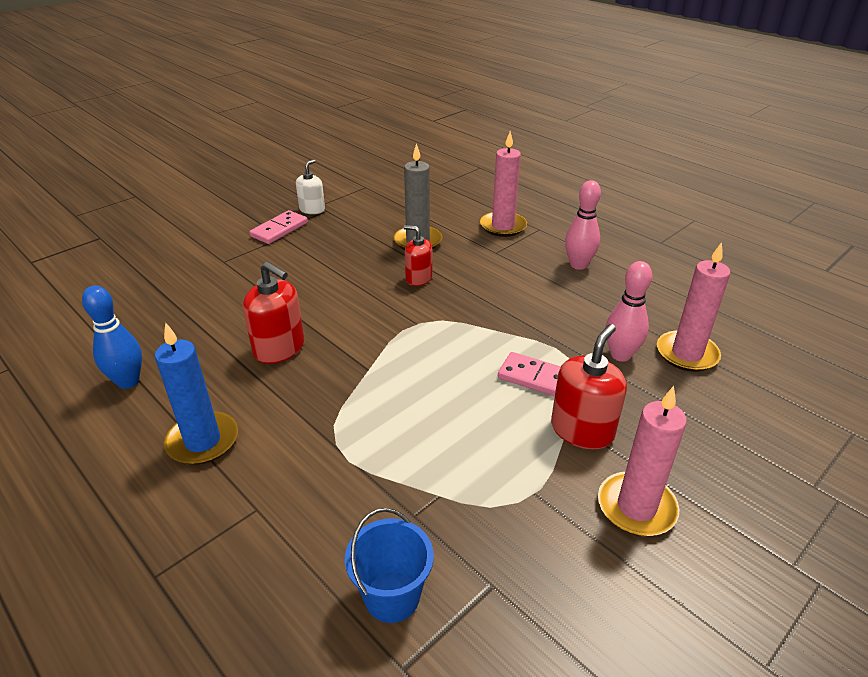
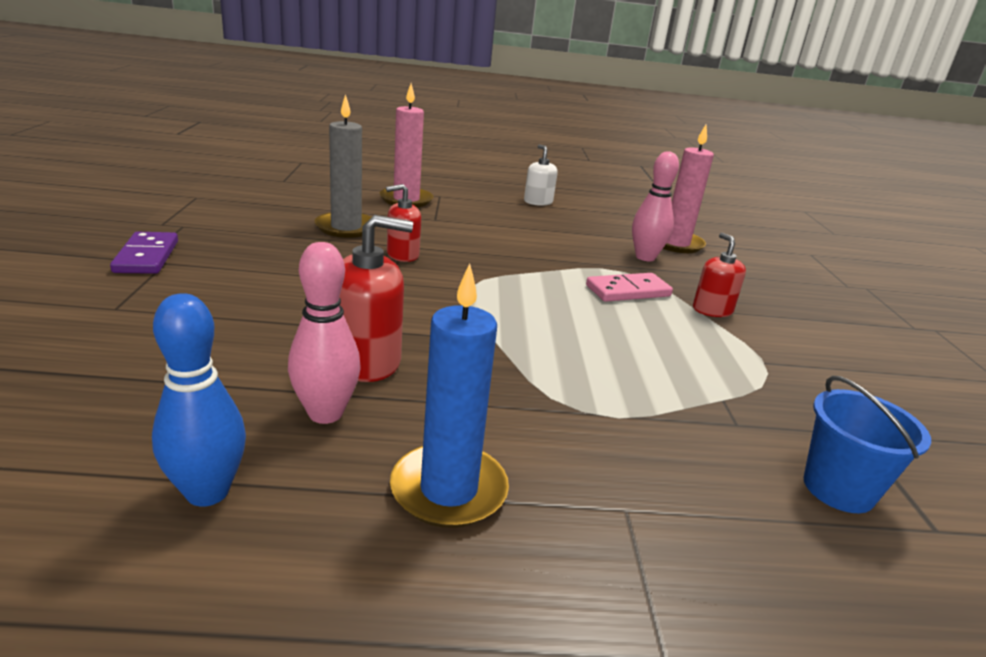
camera: 50 degrees left, 10 degrees down
(279, 230) = (147, 256): pink domino -> purple domino
(312, 209) = (160, 228): white soap dispenser -> white soap dispenser (538, 202)
(578, 265) = (514, 212): pink bowling pin -> pink bowling pin (325, 413)
(582, 430) = (712, 310): red soap dispenser -> red soap dispenser, size x0.65
(636, 507) = (818, 338): pink candle -> none

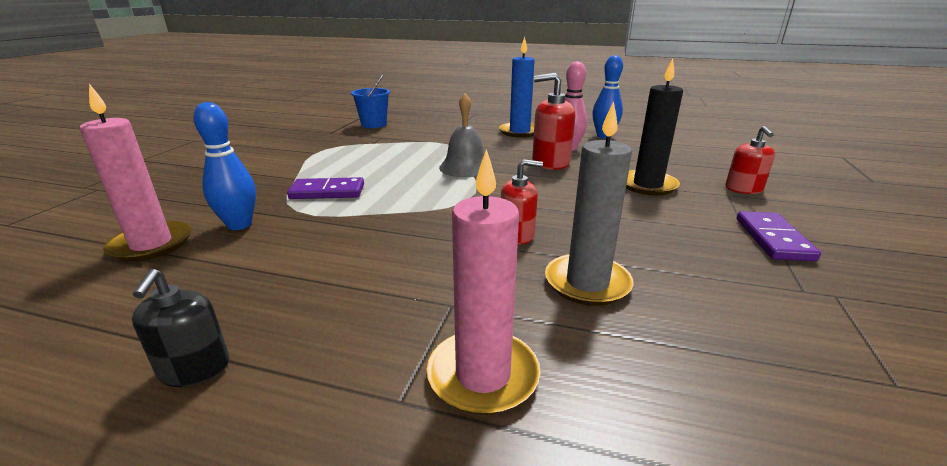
camera: 160 degrees left, 0 degrees up
(224, 319) = (647, 185): none -> black candle
(503, 340) = (465, 167): none -> grey bell
(538, 202) = (194, 369): white soap dispenser -> black soap dispenser
(628, 291) = (327, 192): pink domino -> purple domino
(645, 257) = (239, 225): pink bowling pin -> blue bowling pin
(712, 310) = (284, 176): red soap dispenser -> red soap dispenser (743, 189)

